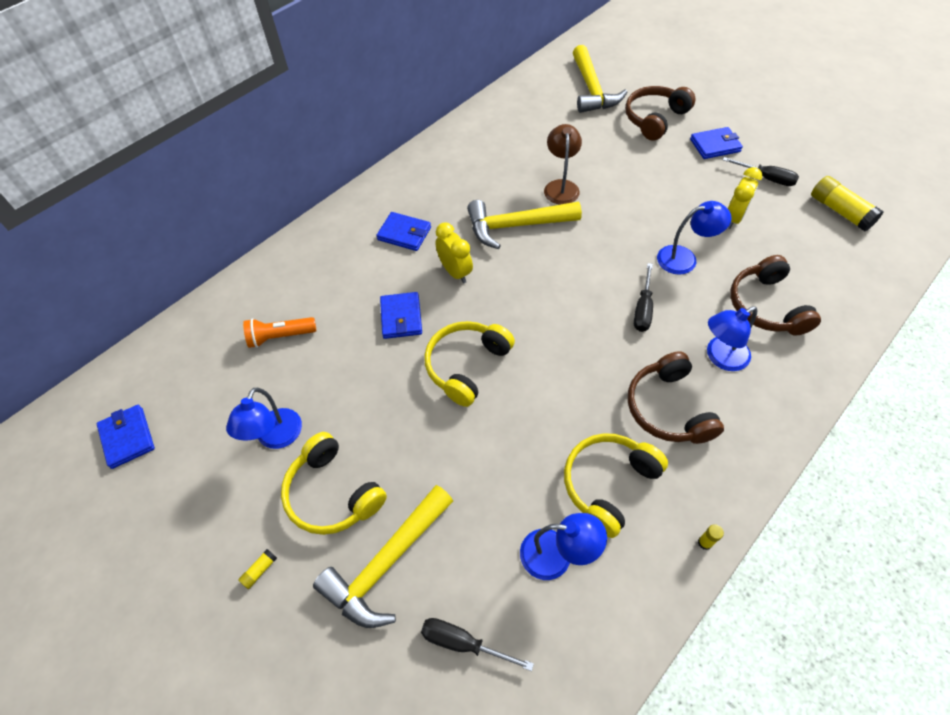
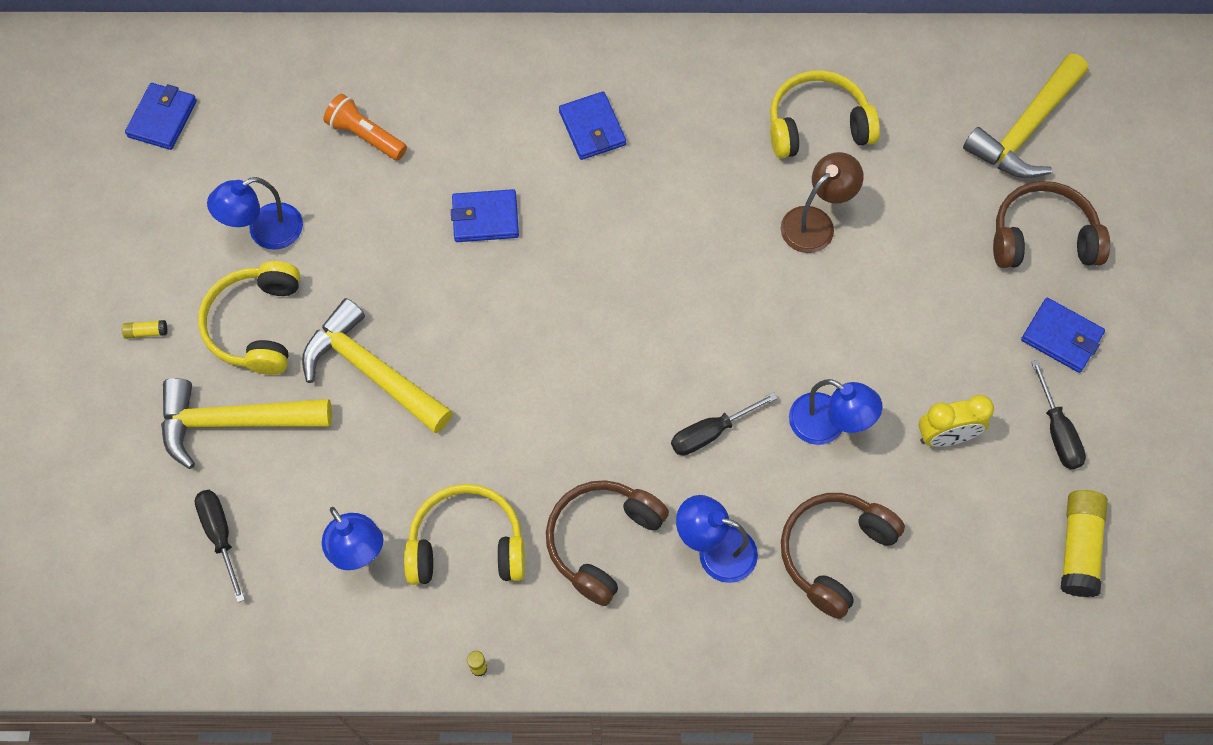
camera: 45 degrees right, 10 degrees up
(401, 317) = (485, 218): blue wallet -> blue wallet turned 45 degrees clockwise
(455, 272) = (588, 218): yellow clock -> none
(466, 365) = (484, 322): yellow headphones -> yellow headphones (817, 125)
(515, 226) = (708, 224): yellow hammer -> yellow hammer (371, 371)

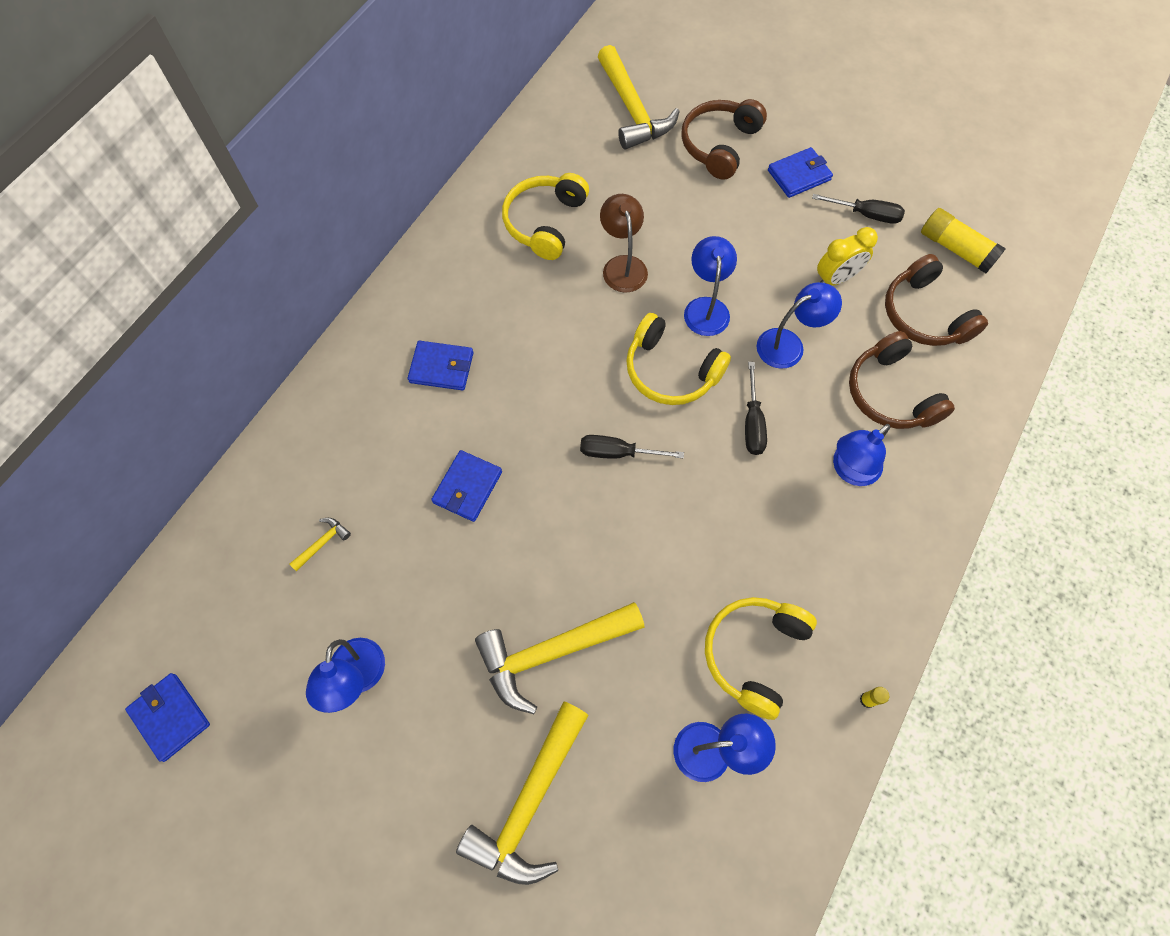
camera: 60 degrees left, 0 degrees up
(146, 332) = (386, 844): yellow glue stick -> none
(220, 535) = (635, 872): black screwdriver -> black screwdriver (618, 453)
(256, 325) = (445, 733): yellow headphones -> yellow headphones (670, 371)
(365, 136) = (322, 543): orange flashlight -> yellow hammer
(601, 541) = (802, 547): brown headphones -> brown headphones (923, 315)
(818, 325) = (706, 307): none -> blue lamp
(945, 436) = (836, 278): yellow clock -> yellow clock turned 45 degrees clockwise

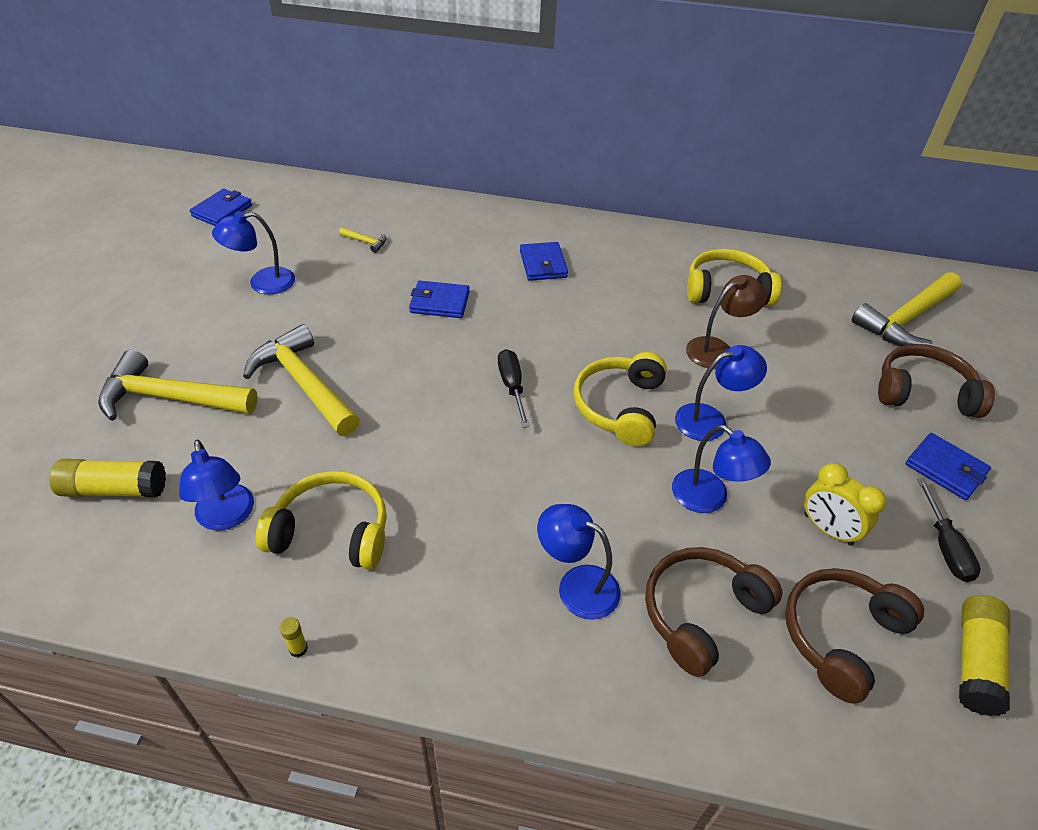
camera: 70 degrees right, 20 degrees down
(650, 866) = (114, 489): none -> yellow glue stick
(752, 423) = (594, 483): black screwdriver -> none

